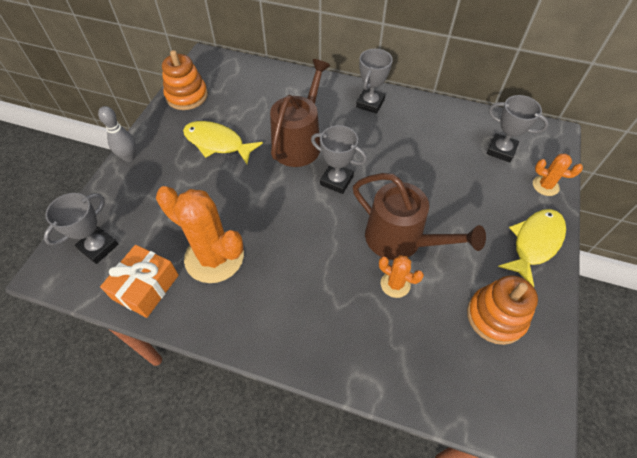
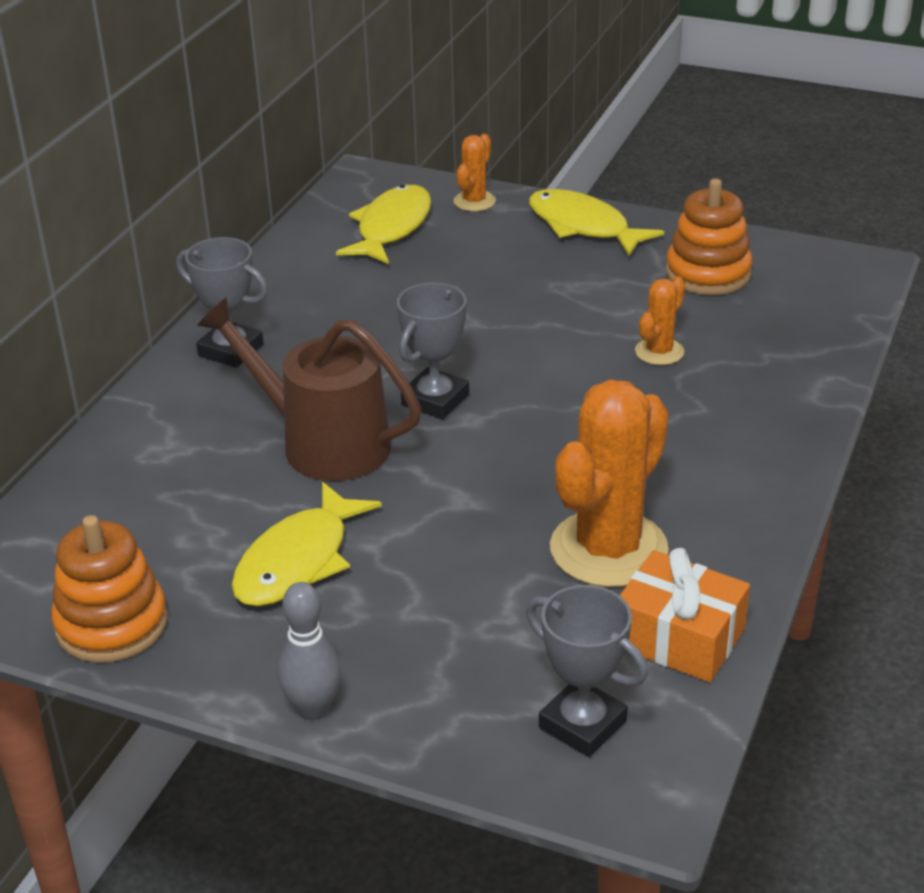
camera: 85 degrees left, 20 degrees down
(400, 240) = (574, 340): brown watering can -> none
(501, 150) = (391, 227): grey trophy -> yellow fish

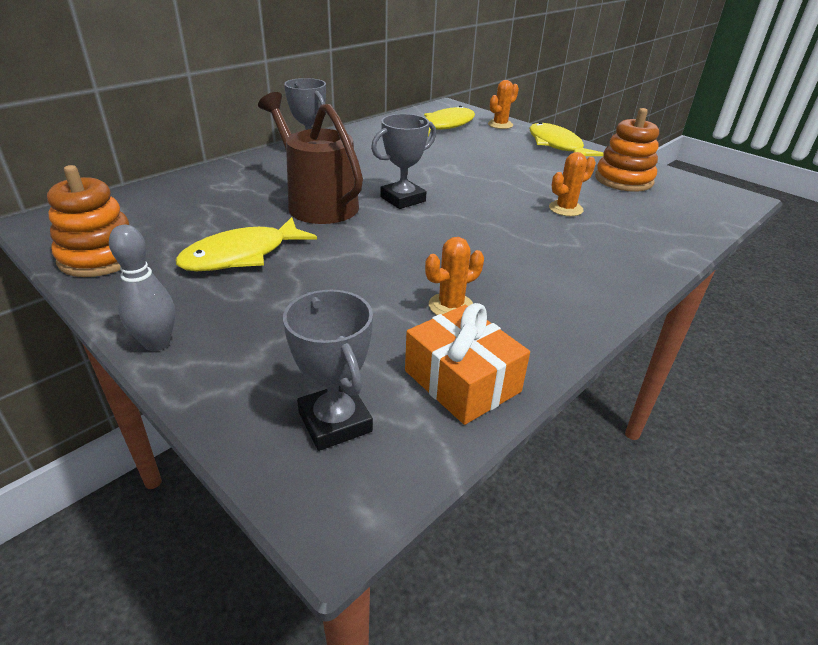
camera: 20 degrees right, 0 degrees up
(608, 549) = (451, 306): orange cactus -> orange cactus, size x0.49

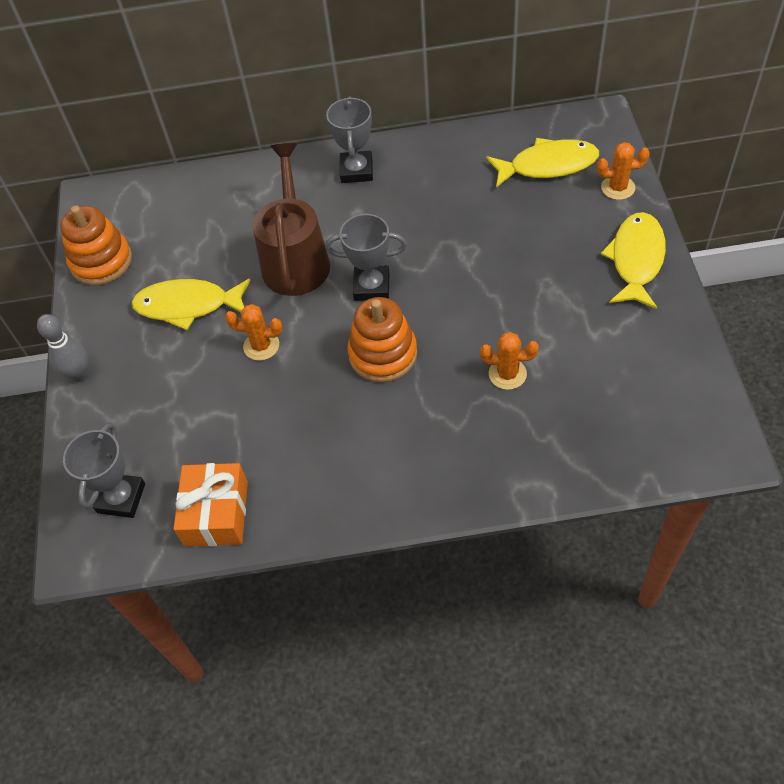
camera: 45 degrees right, 20 degrees up
(451, 306) = (277, 442): orange cactus -> orange cactus (261, 346)
(623, 180) = (632, 358): orange stacking toy -> orange stacking toy (383, 354)

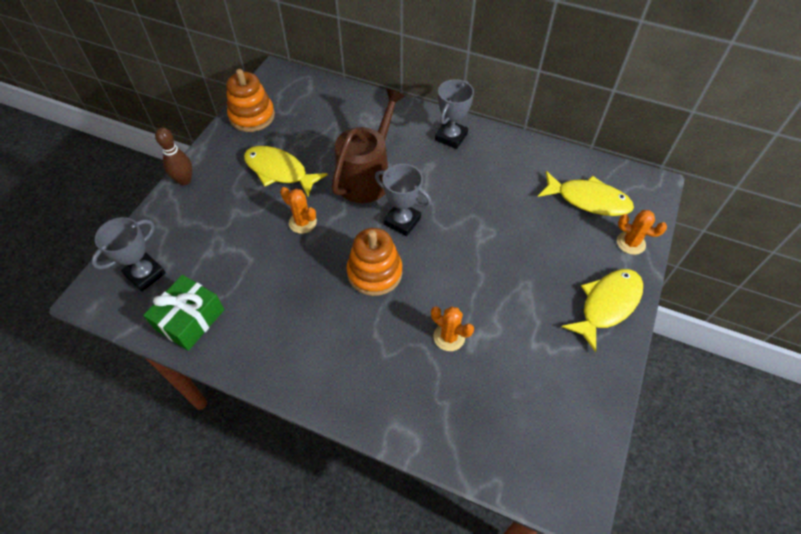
camera: 25 degrees right, 0 degrees up
(79, 374) = (184, 180): grey bowling pin -> brown bowling pin
(216, 513) = (190, 319): orange gift -> green gift

